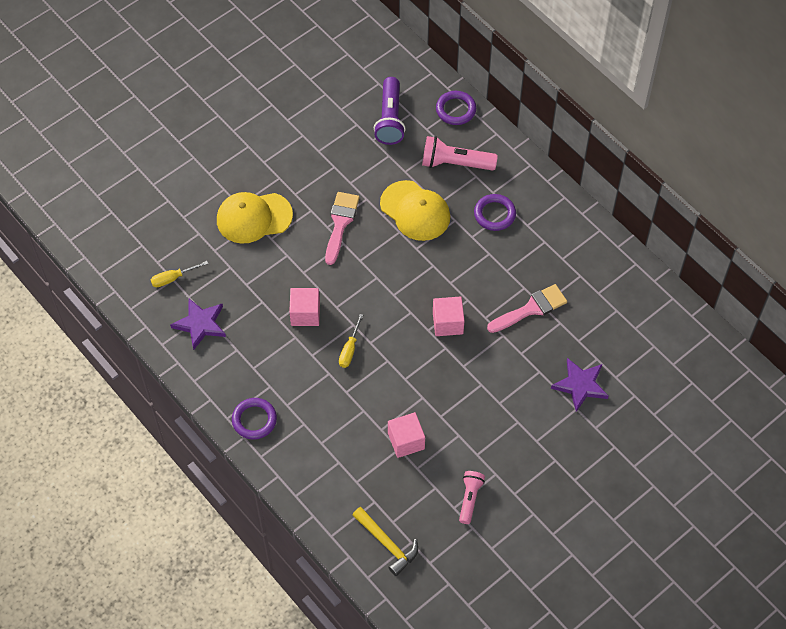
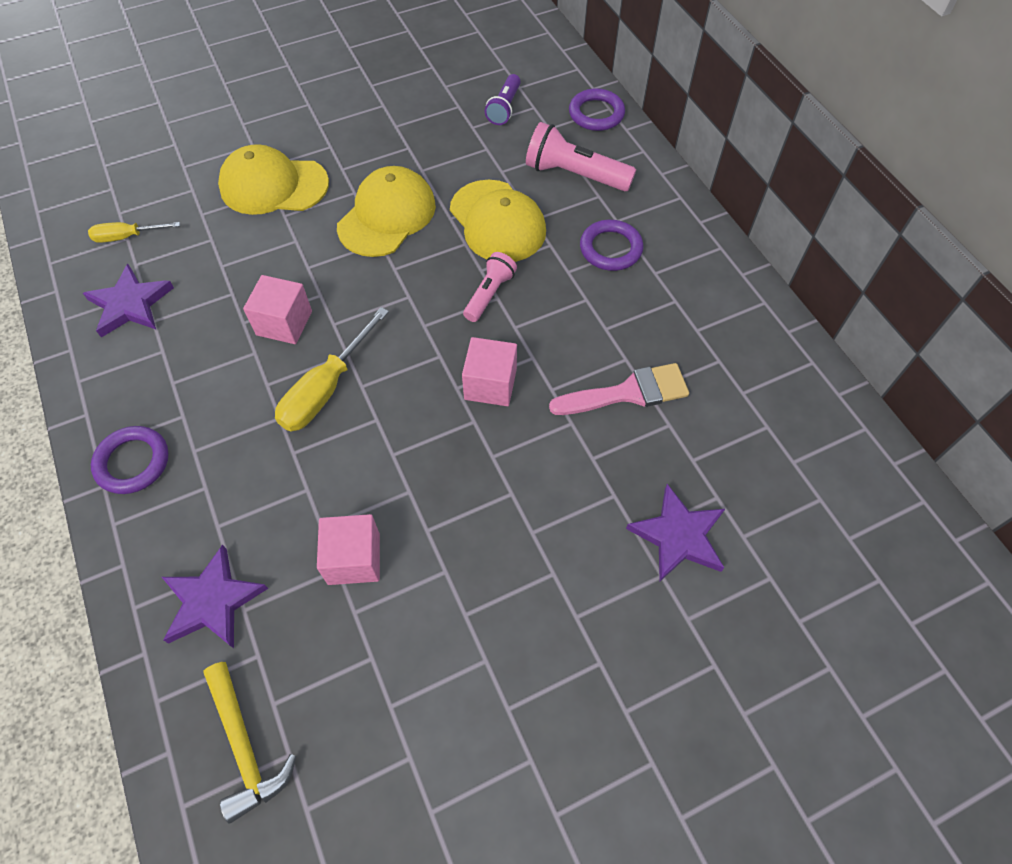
camera: 15 degrees right, 0 degrees up
(338, 481) = (213, 601): none -> purple star
(340, 223) = (387, 216): pink brush -> yellow cap
(350, 349) = (326, 389): yellow screwdriver -> yellow screwdriver, size x1.66
(390, 119) = (504, 108): purple flashlight -> purple flashlight, size x0.63
(470, 498) = (424, 696): pink flashlight -> pink flashlight (489, 294)

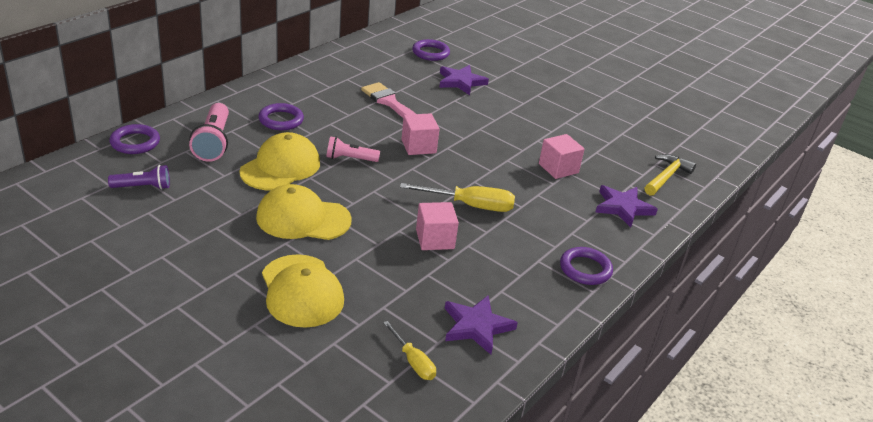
camera: 120 degrees left, 25 degrees down
(806, 531) = (430, 53): none -> purple ring

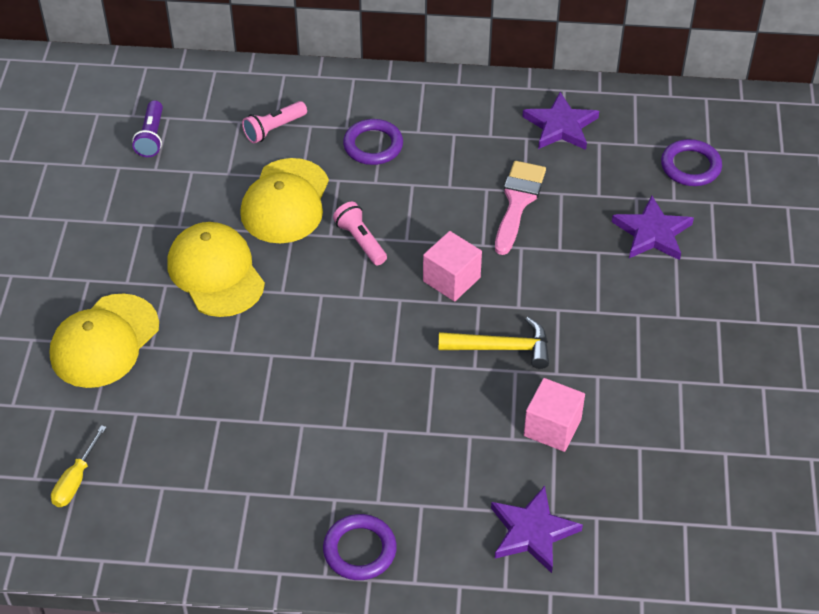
camera: 60 degrees right, 15 degrees up
(135, 142) = (214, 82): purple ring -> none
(143, 187) = (151, 137): purple flashlight -> purple flashlight turned 45 degrees clockwise
(213, 143) = (273, 129): pink flashlight -> pink flashlight, size x0.63
(280, 167) = (285, 202): yellow cap -> yellow cap turned 105 degrees clockwise
(435, 239) = (284, 391): pink cube -> none
(470, 205) = (379, 387): yellow screwdriver -> none
(476, 326) = (170, 502): purple star -> purple star (561, 126)
(666, 177) = (663, 548): yellow hammer -> yellow hammer (501, 348)

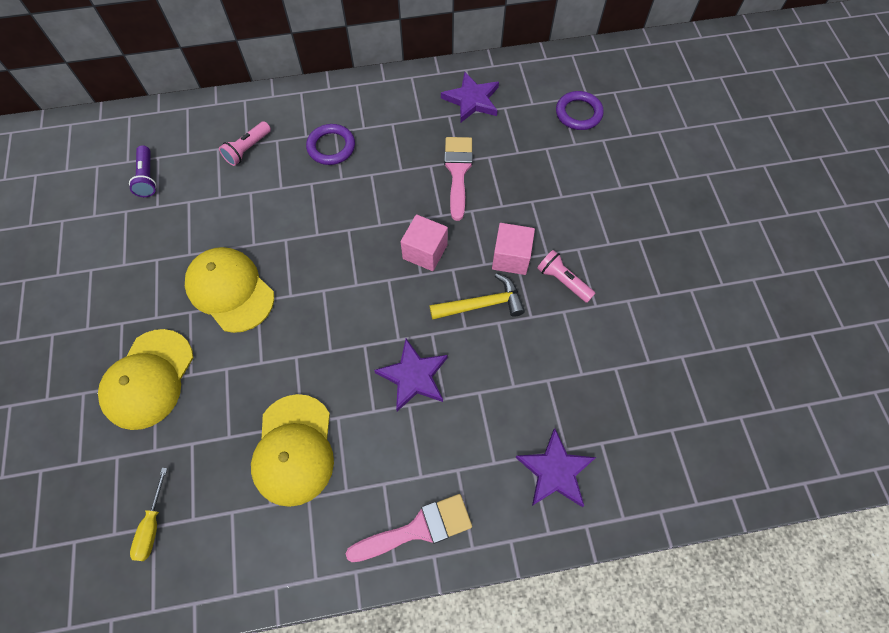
camera: 15 degrees left, 15 degrees up
(285, 202) = (273, 212): yellow cap -> yellow cap (294, 450)
(359, 550) = (418, 529): purple ring -> pink brush
(360, 241) = (343, 234): pink flashlight -> pink flashlight (563, 281)
(552, 427) = (542, 367): pink cube -> pink cube (511, 257)
(652, 233) = (567, 175): purple star -> purple star (413, 376)

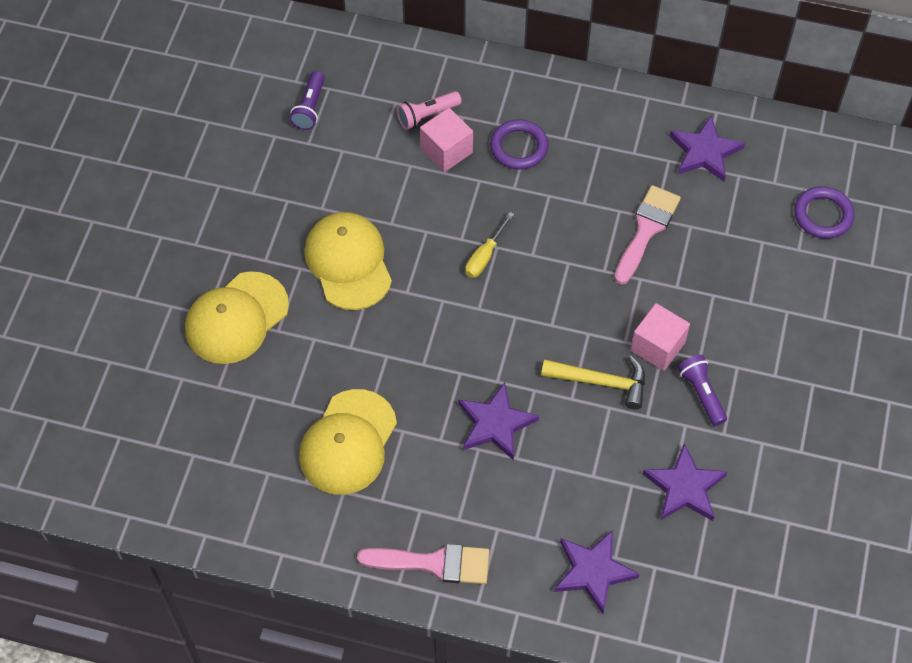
camera: 25 degrees right, 5 degrees down
(152, 526) = (192, 453): yellow screwdriver -> yellow screwdriver (485, 256)
(425, 252) = (567, 303): pink cube -> pink cube (446, 150)
(563, 281) = (701, 393): pink flashlight -> purple flashlight
(589, 363) = (684, 487): none -> purple star

